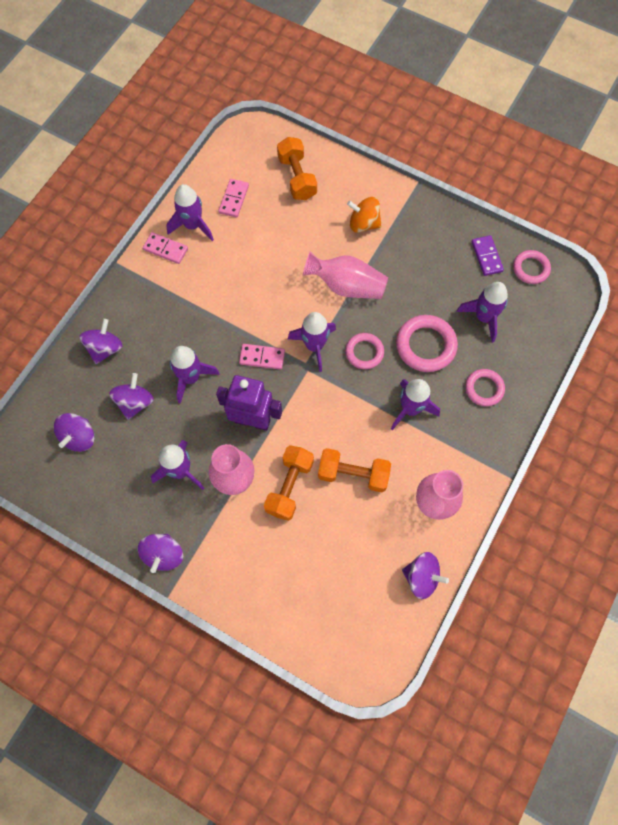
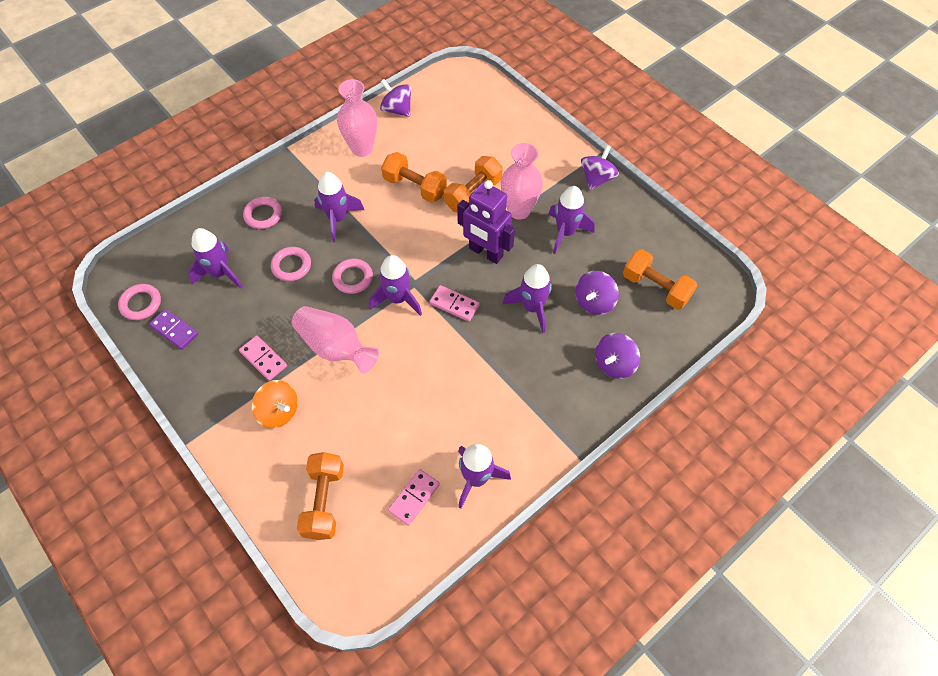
camera: 160 degrees left, 10 degrees down
(79, 437) = (655, 288): purple spinning top -> orange dumbbell
(165, 249) = (518, 458): pink domino -> pink domino (263, 359)
(425, 345) = (291, 266): pink ring -> pink ring, size x0.63
(487, 256) = (174, 330): purple domino -> purple domino turned 60 degrees counterclockwise

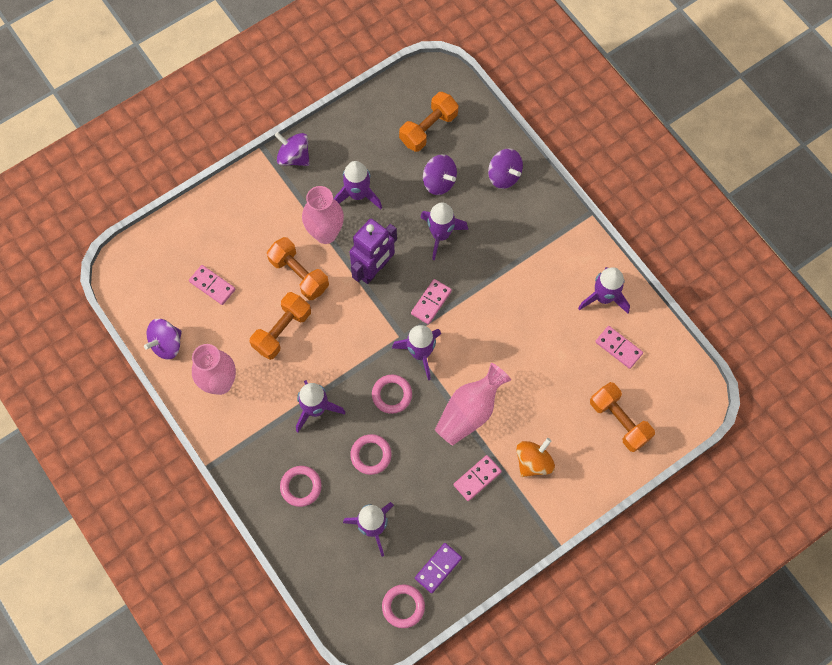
camera: 85 degrees left, 10 degrees up
(324, 501) = (619, 421): orange dumbbell -> orange dumbbell turned 45 degrees clockwise
(455, 133) = (212, 286): none -> pink domino

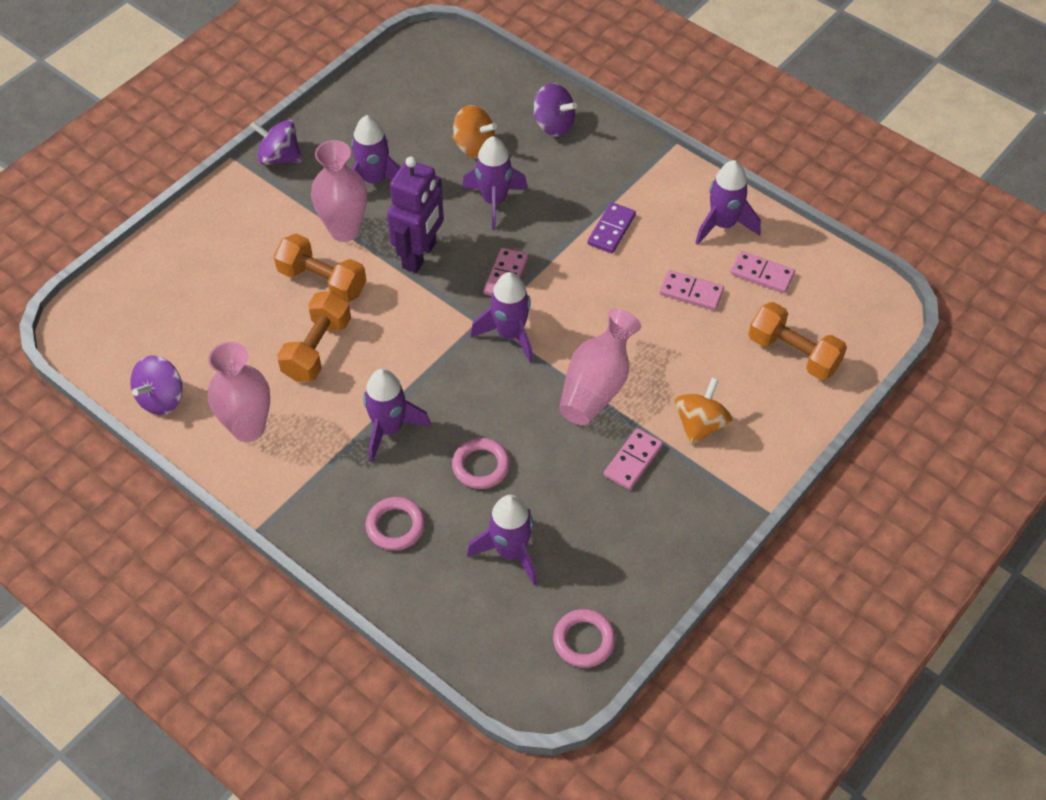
camera: 15 degrees left, 15 degrees down
(212, 286) = (208, 318): pink domino -> pink domino (691, 292)
(392, 395) = (487, 390): pink ring -> none
(428, 128) = (443, 96): orange dumbbell -> none
(438, 568) = (616, 581): purple domino -> purple domino (611, 230)
(439, 182) = (474, 147): purple spinning top -> orange spinning top

